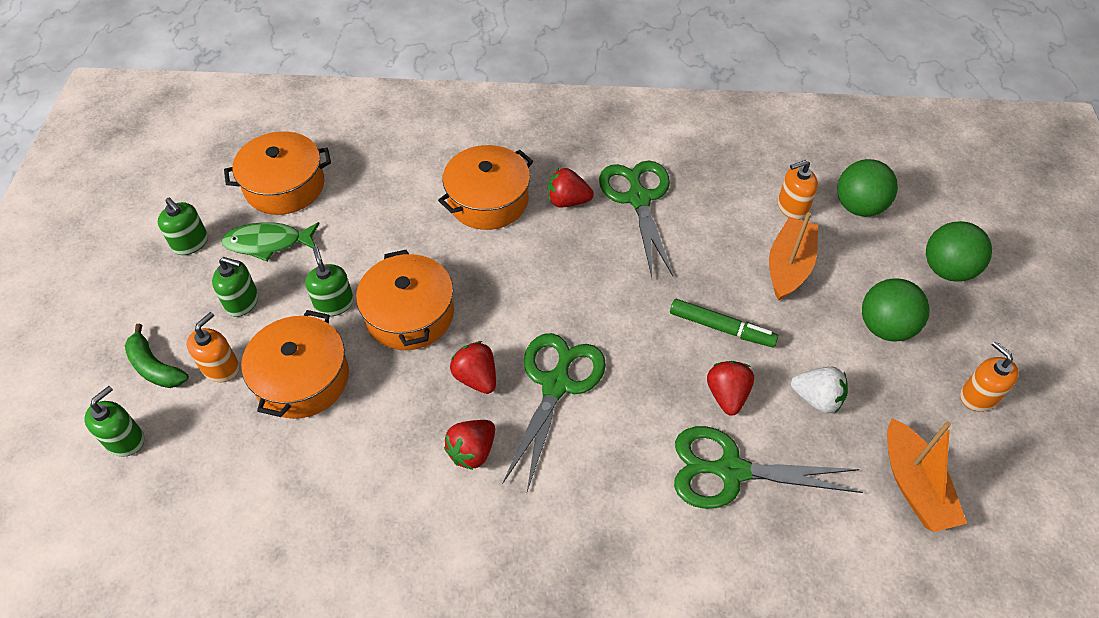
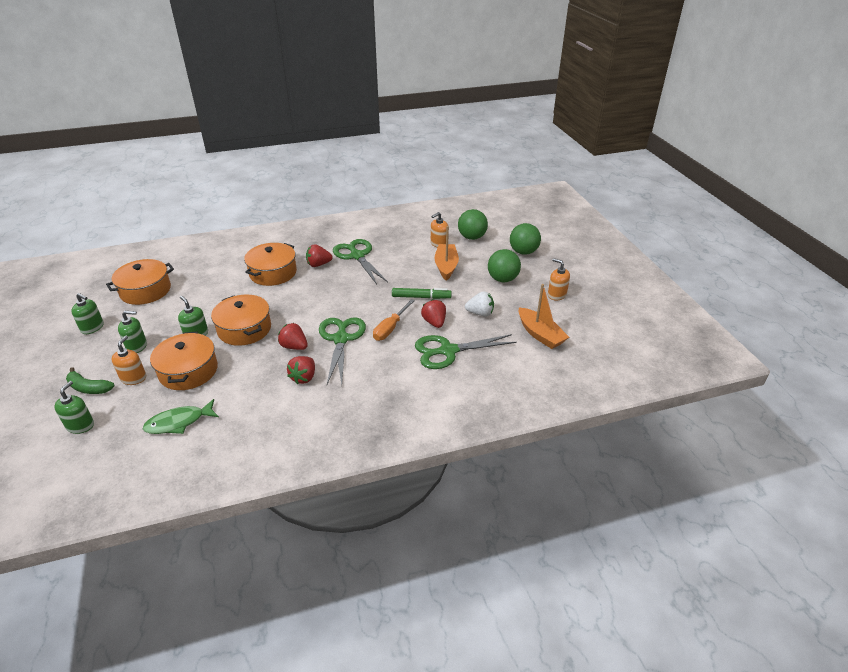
camera: 20 degrees left, 15 degrees down
(268, 243) = (144, 317): green fish -> green fish (179, 422)
(646, 385) = (390, 328): none -> orange screwdriver

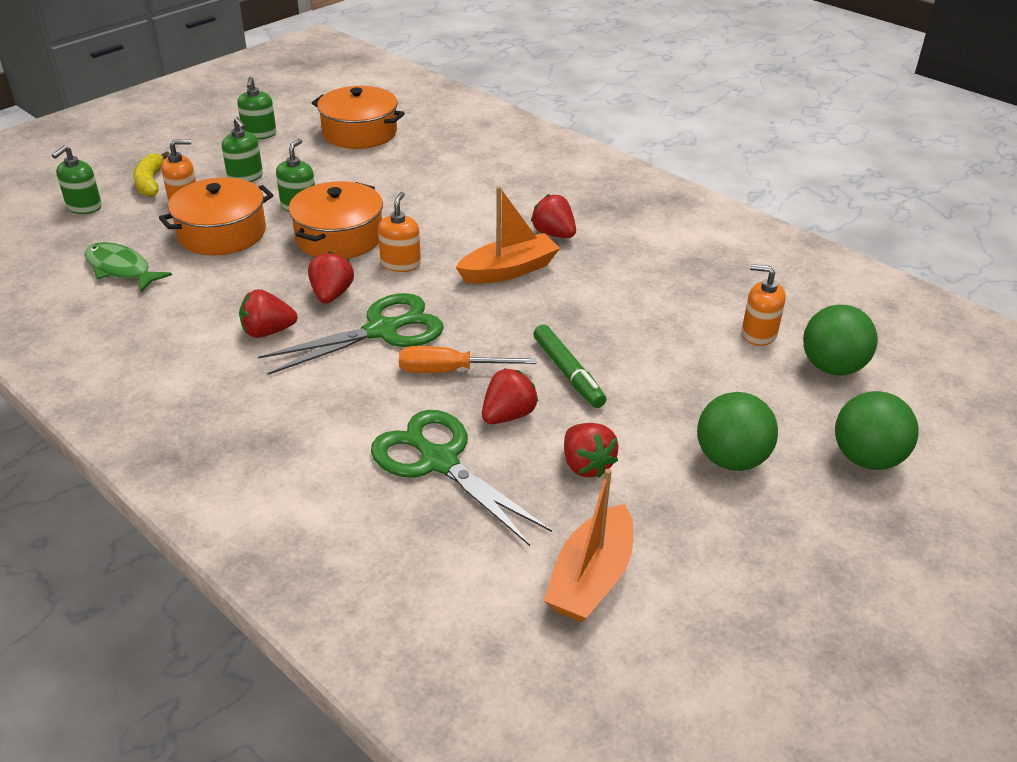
camera: 60 degrees right, 0 degrees up
(80, 425) = (84, 207): green soap dispenser -> green soap dispenser turned 135 degrees clockwise
(89, 388) = (150, 182): green banana -> yellow banana
(273, 273) = (491, 204): orange pot -> none
(357, 256) = (617, 260): green scissors -> none
(446, 266) = (694, 369): orange boat -> orange boat (509, 270)
(480, 313) = (586, 465): white strawberry -> red strawberry
(556, 295) = (759, 563): orange soap dispenser -> orange soap dispenser (400, 264)

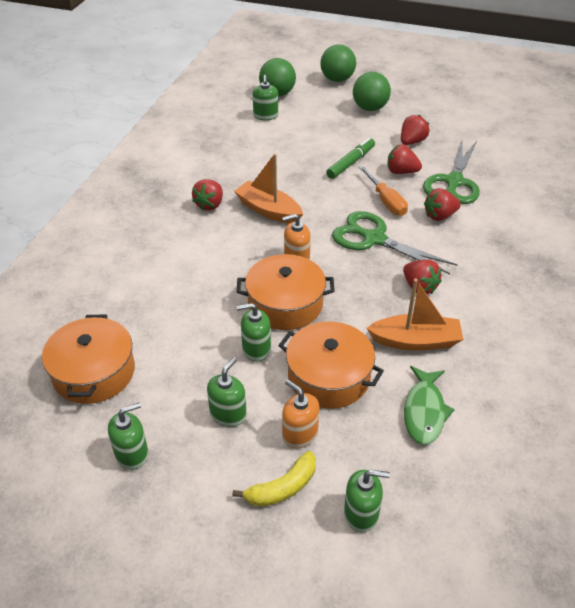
camera: 115 degrees left, 5 degrees up
(331, 295) = (357, 276): red strawberry -> red strawberry (440, 216)
(591, 578) = (473, 126): orange boat -> orange boat (415, 341)
(758, 334) = (265, 116): orange soap dispenser -> green soap dispenser

